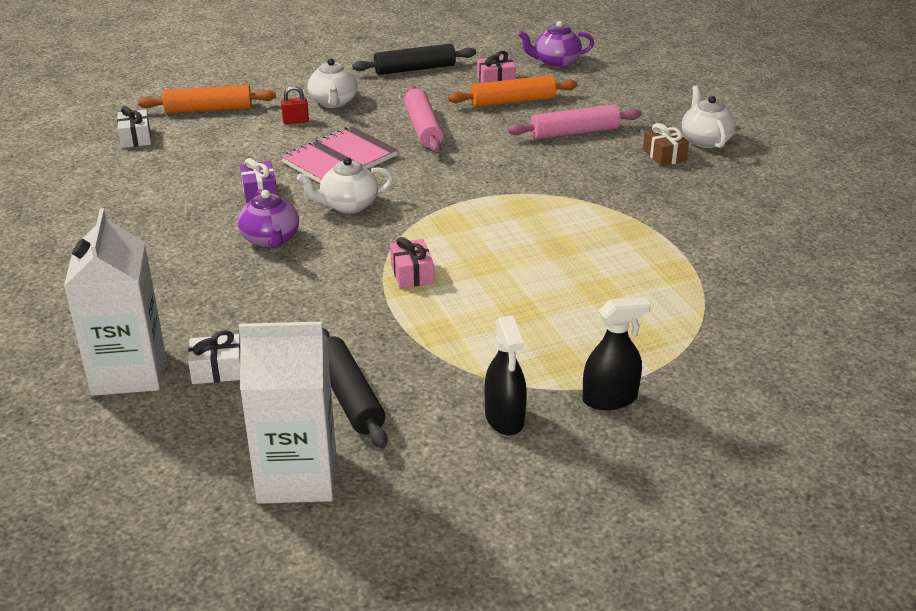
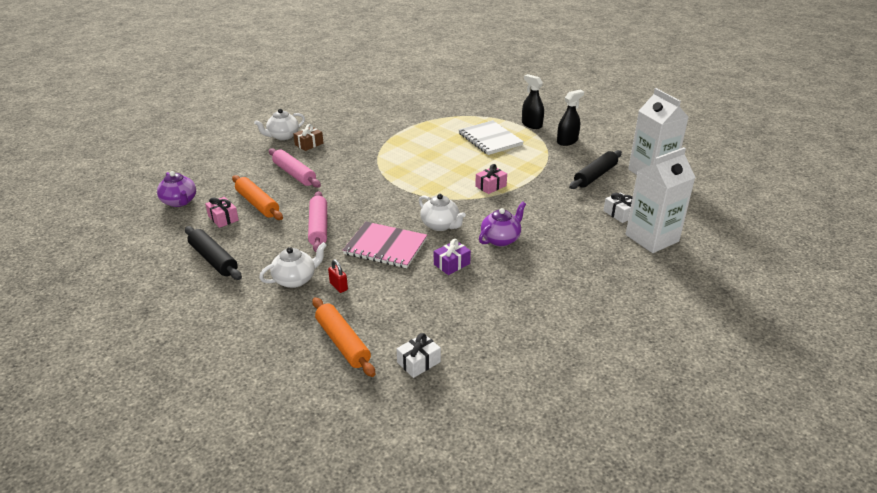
camera: 115 degrees left, 0 degrees up
(423, 128) = (318, 227): pink rolling pin -> pink rolling pin turned 60 degrees counterclockwise
(575, 324) = (490, 139): none -> white notebook

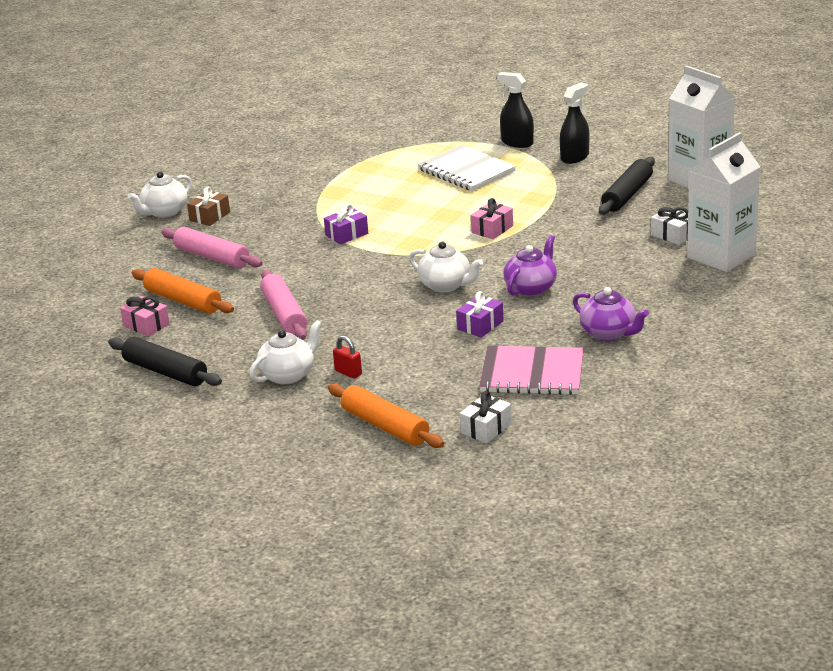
camera: 10 degrees left, 5 degrees down
(179, 202) = (70, 316): purple teapot -> purple teapot (609, 333)
(385, 247) = (385, 321): pink notebook -> pink notebook (532, 374)
(390, 172) = (346, 234): none -> purple gift

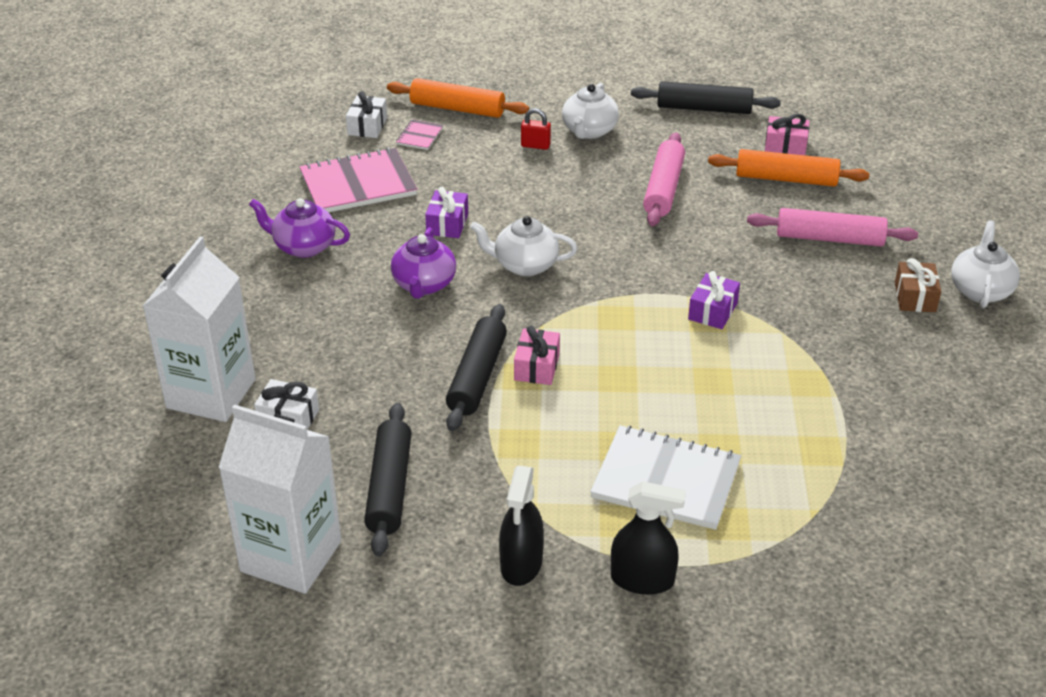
camera: 150 degrees right, 10 degrees up
(284, 314) = (664, 189): pink rolling pin -> pink rolling pin turned 60 degrees clockwise
(444, 406) = (419, 136): none -> pink notebook
(535, 232) = (477, 376): none -> black rolling pin

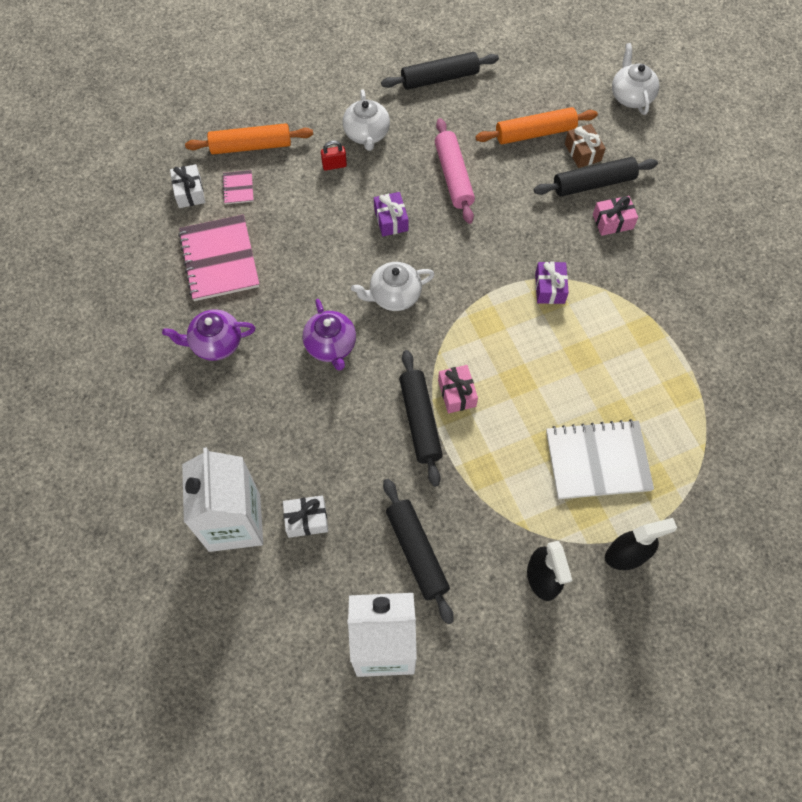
camera: 25 degrees left, 25 degrees up
(358, 184) = (219, 259): pink notebook -> pink notebook turned 60 degrees counterclockwise
(447, 224) = (313, 276): purple gift -> purple gift (391, 220)
(785, 146) = (518, 98): pink gift -> pink gift (612, 221)
(829, 239) = (593, 184): pink rolling pin -> black rolling pin
(915, 297) = (676, 219): brown gift -> brown gift (582, 152)
(980, 290) = (714, 196): white teapot -> white teapot (631, 96)

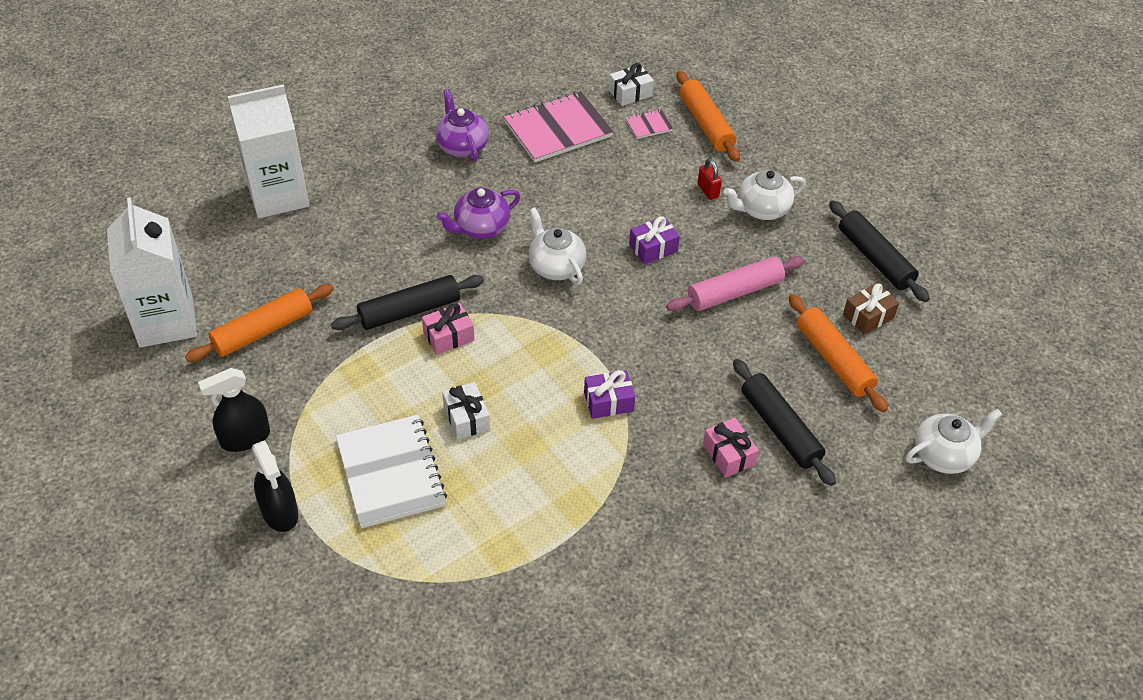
camera: 75 degrees right, 15 degrees down
(306, 519) = (287, 244): white gift -> white gift (466, 418)
(417, 552) = (263, 331): black rolling pin -> orange rolling pin
(582, 152) = (825, 412): brown gift -> brown gift (868, 316)

